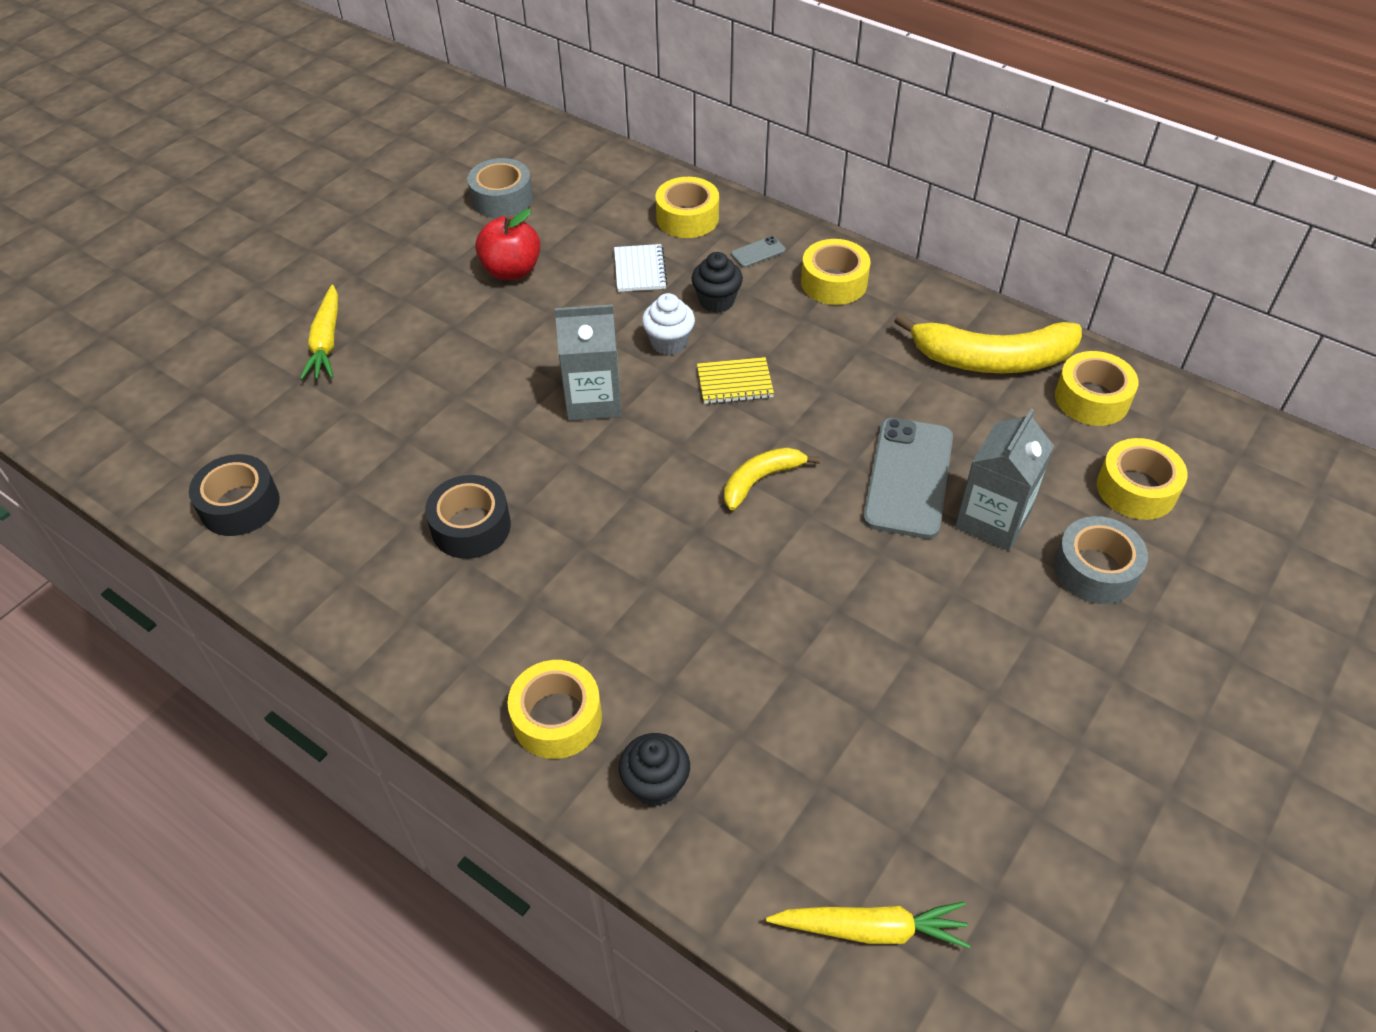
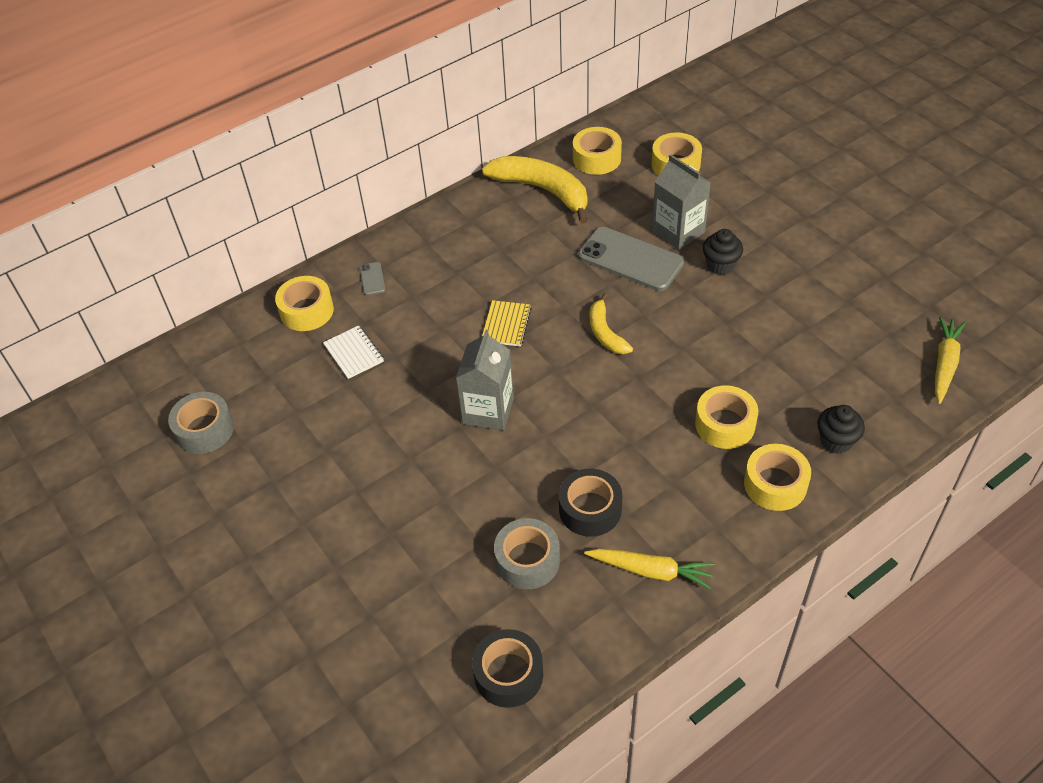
camera: 70 degrees left, 0 degrees up
(326, 342) = (331, 590): yellow carrot -> yellow carrot (651, 571)
(511, 271) = (308, 438): red apple -> none
(639, 270) = (353, 353): white notebook -> white notebook turned 45 degrees clockwise
(669, 343) = (447, 353): white cupcake -> none
(716, 301) = (414, 315): black cupcake -> black cupcake (720, 265)
(834, 282) = (428, 246): yellow tape -> yellow tape (725, 424)
(992, 359) = (543, 190): yellow banana -> yellow banana turned 75 degrees counterclockwise
(1095, 570) = (730, 201): grey tape -> grey tape (527, 560)

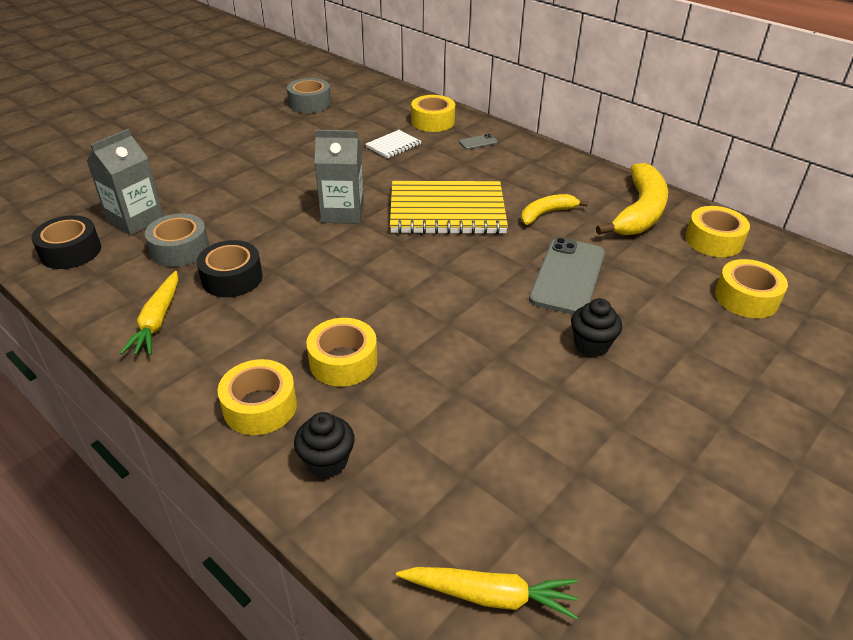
camera: 75 degrees right, 10 degrees down
(506, 324) = (447, 211): yellow notebook -> yellow notebook, size x2.18
(605, 333) = (454, 268): yellow banana -> yellow banana (546, 214)
(678, 231) = (630, 307): grey carton -> grey carton (136, 220)

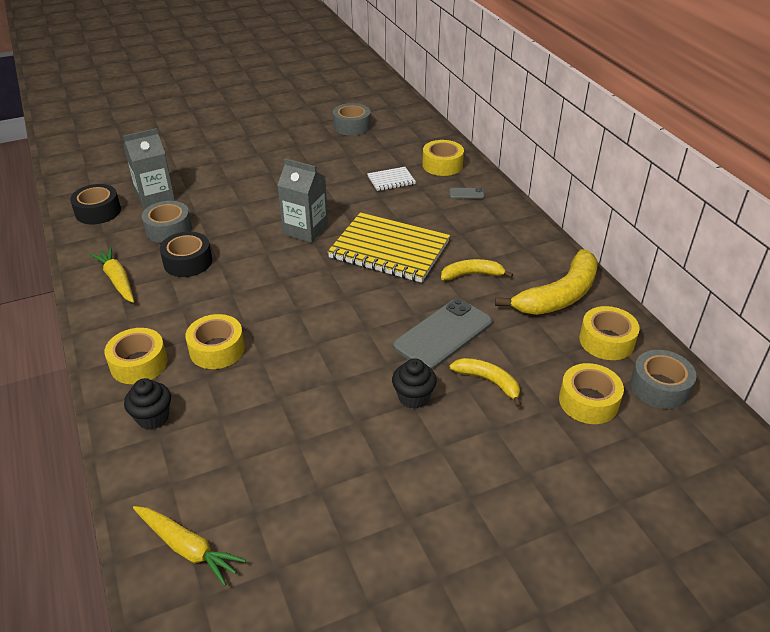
camera: 25 degrees right, 0 degrees up
(157, 321) = (117, 280): yellow carrot -> yellow carrot turned 120 degrees clockwise
(647, 307) = (488, 381): none -> yellow banana
(790, 267) = (659, 387): none -> grey tape

